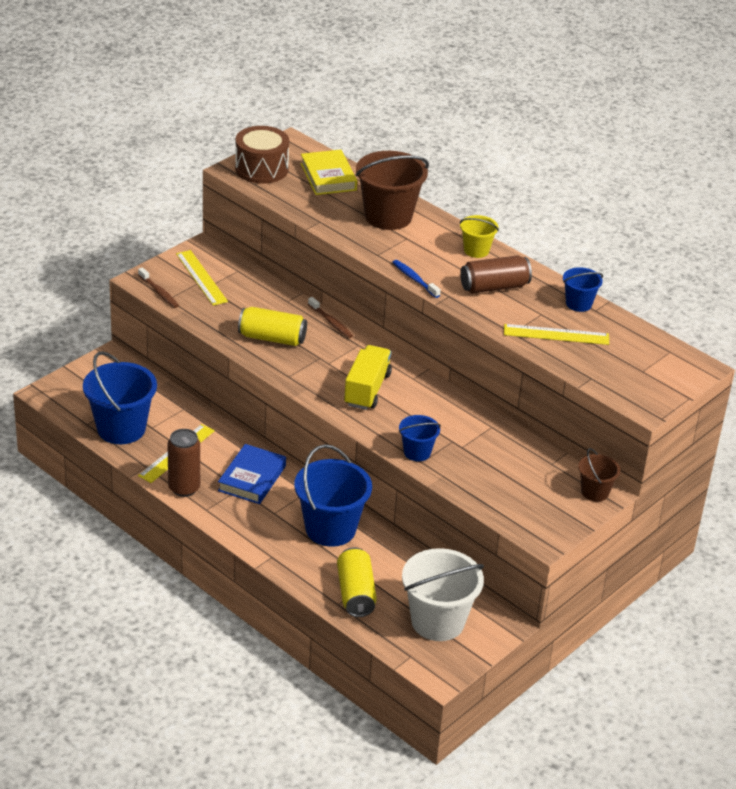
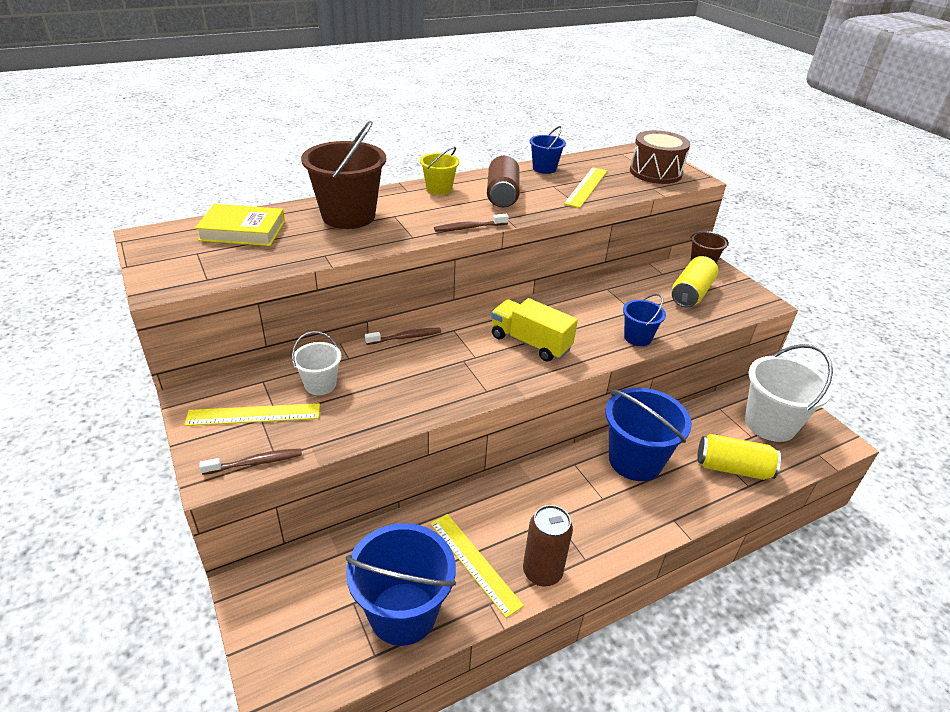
camera: 70 degrees left, 0 degrees up
(248, 296) = (320, 384): none -> white bucket
(252, 478) = (541, 502): blue book -> none
(261, 169) = (180, 267): brown drum -> brown drum (655, 172)
(272, 338) = (411, 386): yellow can -> yellow can (691, 293)
(414, 279) = (469, 228): blue toothbrush -> brown toothbrush

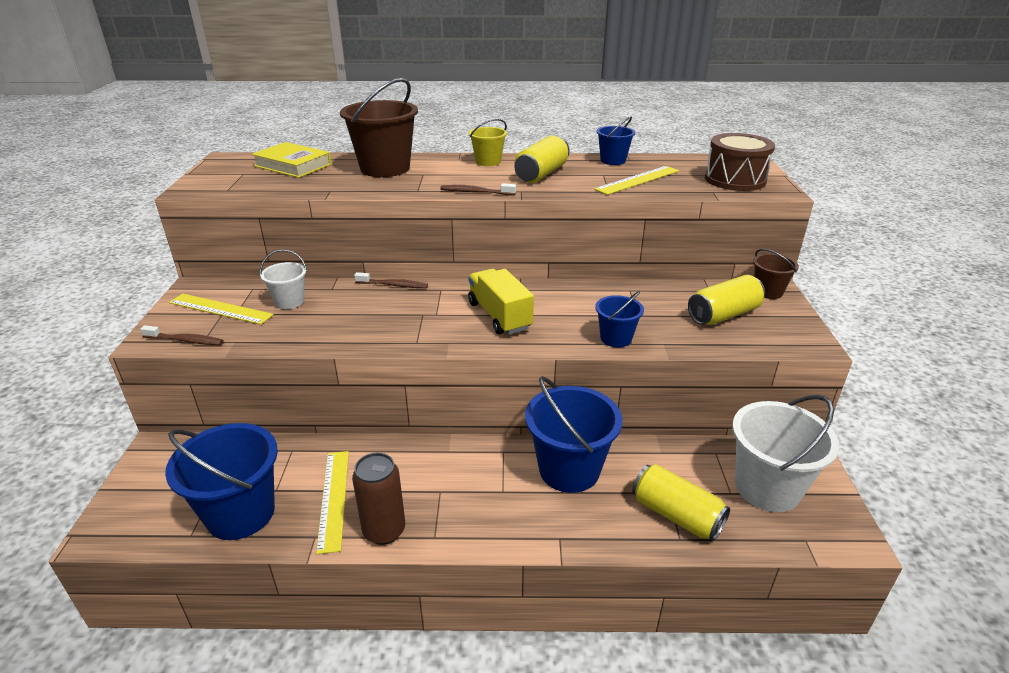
camera: 30 degrees right, 5 degrees down
(502, 195) = (541, 174): brown can -> yellow can

